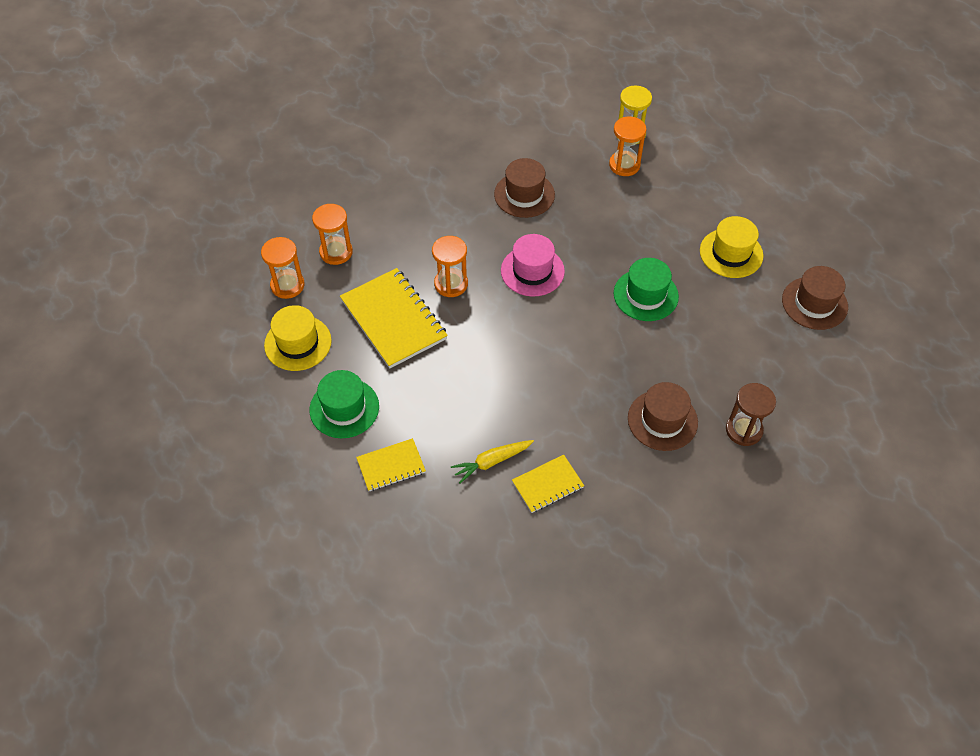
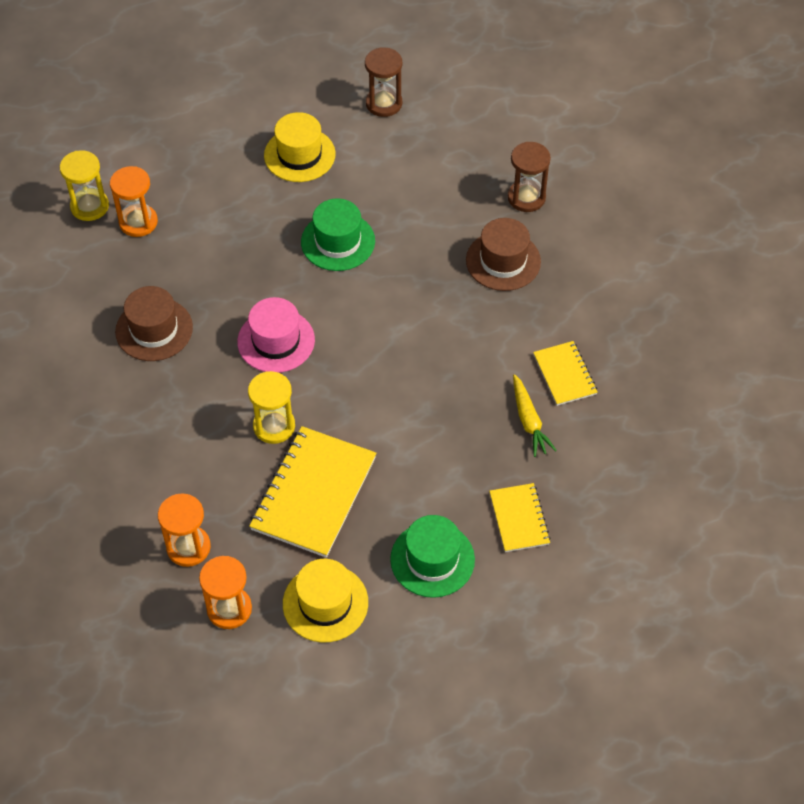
camera: 80 degrees left, 0 degrees up
(393, 320) = (314, 493): yellow notebook -> yellow notebook turned 45 degrees counterclockwise
(451, 284) = (274, 426): orange hourglass -> yellow hourglass
(814, 303) = (384, 103): brown hat -> brown hourglass

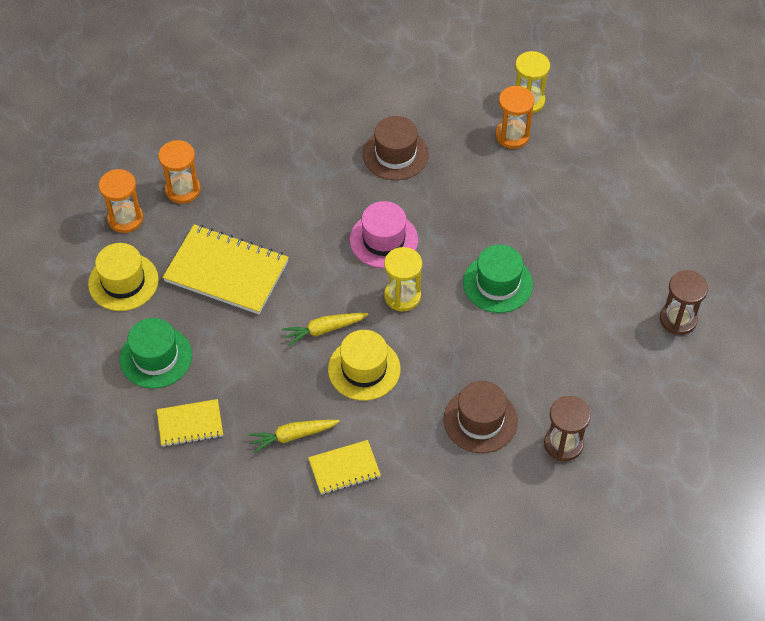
camera: 90 degrees right, 0 degrees up
(274, 426) = (294, 242): yellow hourglass -> yellow hourglass (402, 296)
(299, 155) = (602, 251): yellow hat -> yellow hat (364, 369)
(395, 395) = (324, 329): none -> yellow carrot

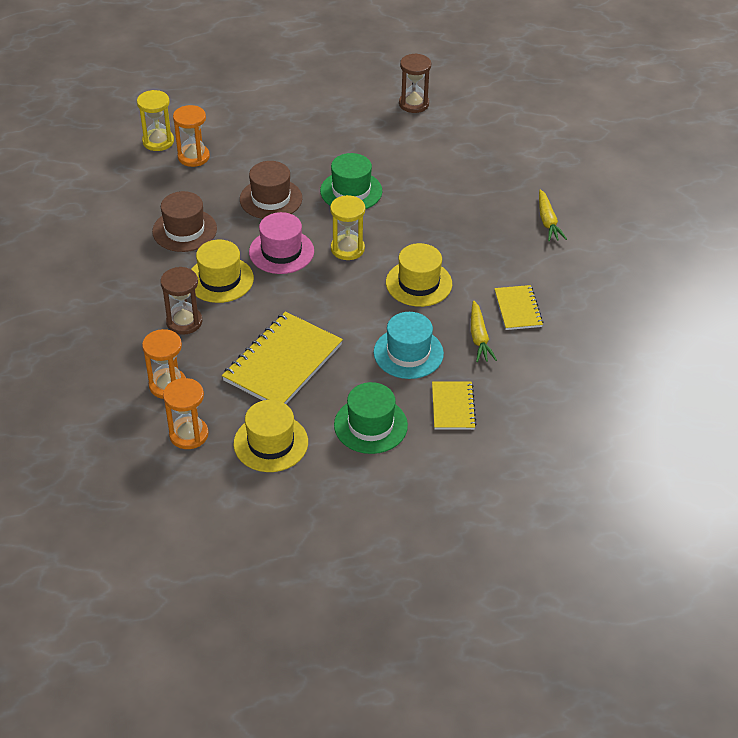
camera: 80 degrees left, 10 degrees down
(258, 374) = (408, 353): none -> turquoise hat
(324, 329) = (370, 303): yellow carrot -> yellow carrot (547, 221)
(331, 198) = (220, 279): none -> yellow hat
(480, 420) = (485, 222): brown hat -> brown hat (271, 199)
(563, 444) = (515, 182): brown hourglass -> brown hourglass (184, 322)

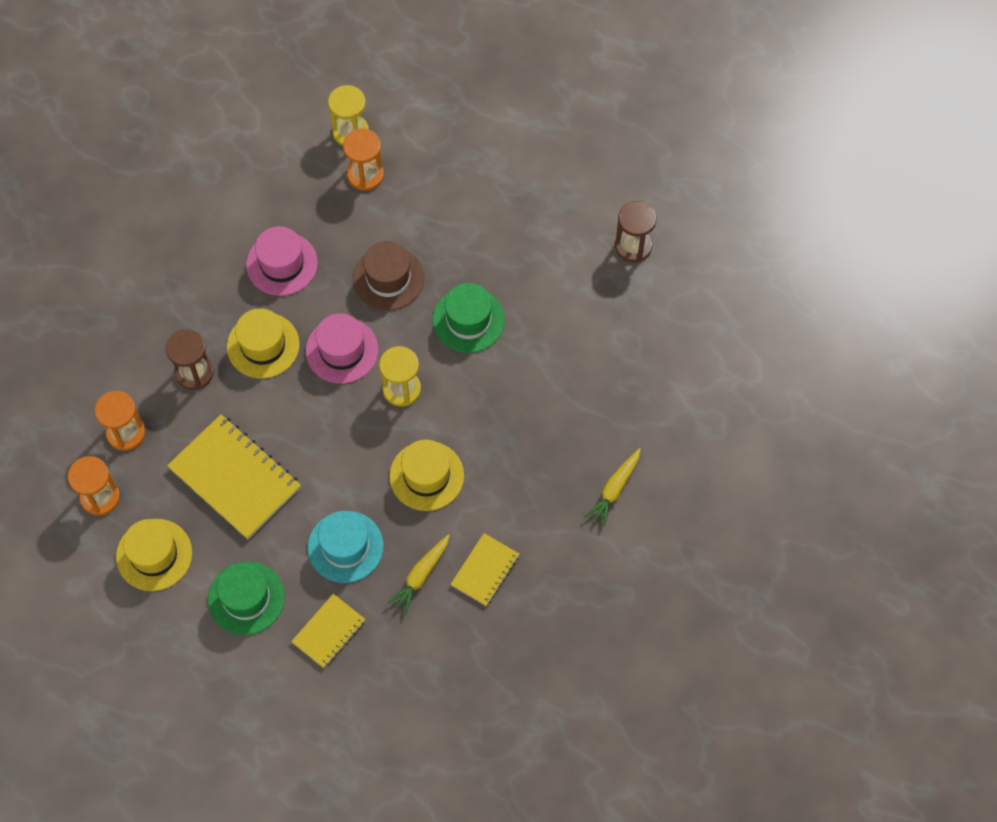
camera: 40 degrees right, 20 degrees up
(184, 230) = (282, 264): brown hat -> pink hat
(283, 362) = (235, 478): yellow notebook -> yellow notebook turned 60 degrees clockwise

